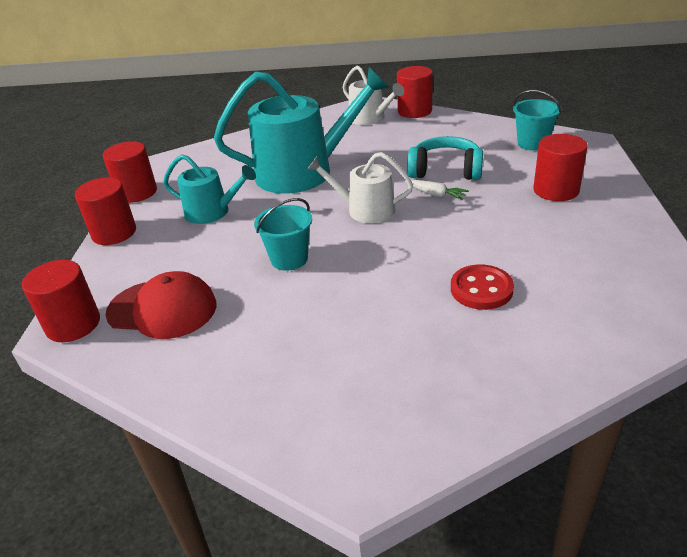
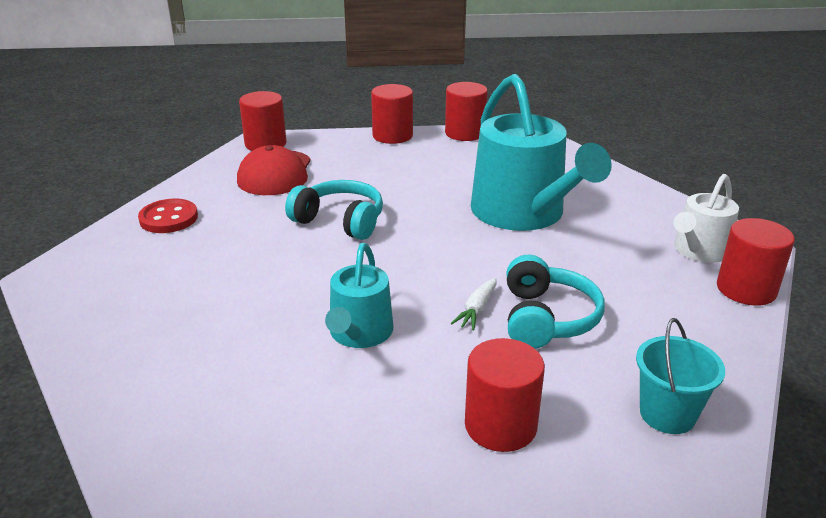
camera: 80 degrees right, 5 degrees down
(212, 212) = (429, 173): turquoise watering can -> turquoise watering can (359, 333)
(289, 259) = (340, 221): turquoise bucket -> turquoise headphones
(365, 210) = (435, 259): white watering can -> none
(481, 289) = (263, 341): red button -> red button (169, 218)

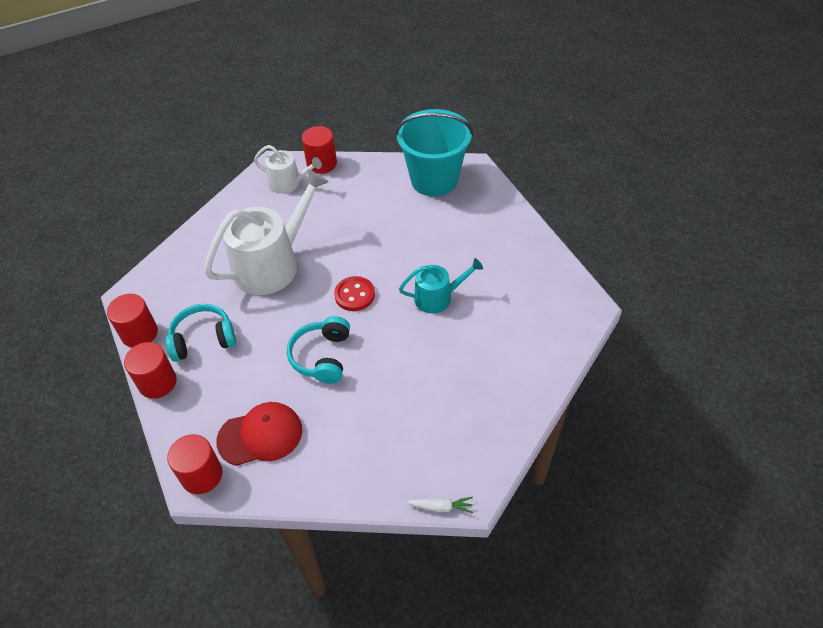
camera: 110 degrees left, 20 degrees up
(169, 218) = (363, 468): red button -> red button (354, 295)
(477, 310) = (391, 257): white carrot -> white carrot (441, 507)
(500, 426) = (472, 227): red cylinder -> none
(523, 213) = (272, 264): turquoise watering can -> white watering can
(546, 318) = (385, 229): turquoise headphones -> turquoise headphones (203, 339)
(667, 414) = (434, 180): turquoise bucket -> turquoise bucket, size x1.98

